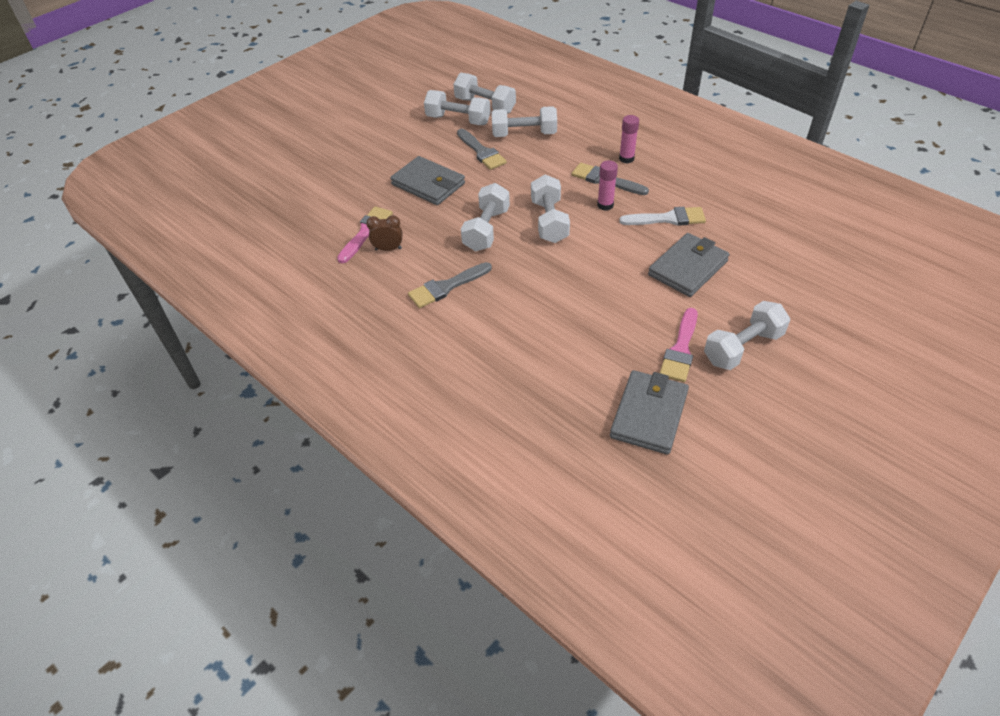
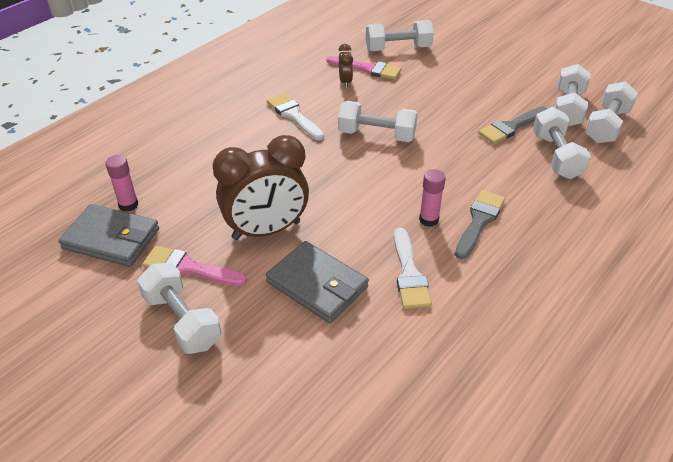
camera: 85 degrees right, 5 degrees down
(428, 184) = (445, 96): grey wallet -> none
(446, 287) = (294, 115): grey brush -> white brush
(549, 221) = (394, 176): white dumbbell -> white dumbbell (398, 49)
(626, 159) = (530, 242): pink glue stick -> pink glue stick (128, 205)
(626, 300) = (266, 230): none -> brown clock

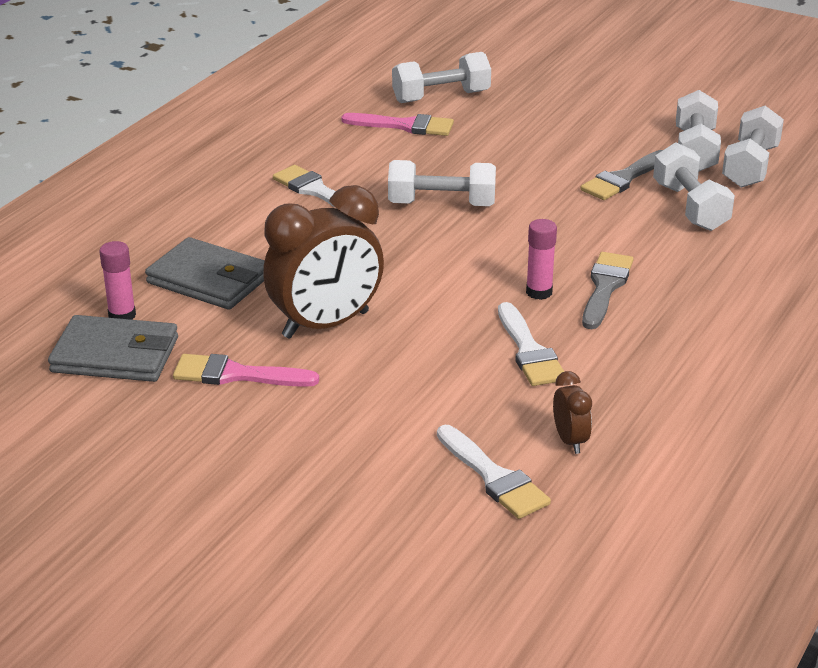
camera: 10 degrees left, 10 degrees down
(182, 320) = (250, 429): white dumbbell -> none
(317, 285) = (413, 374): grey wallet -> grey wallet (209, 280)
(345, 82) = (377, 144): brown clock -> brown clock (570, 441)
(353, 397) = (494, 477): none -> white brush

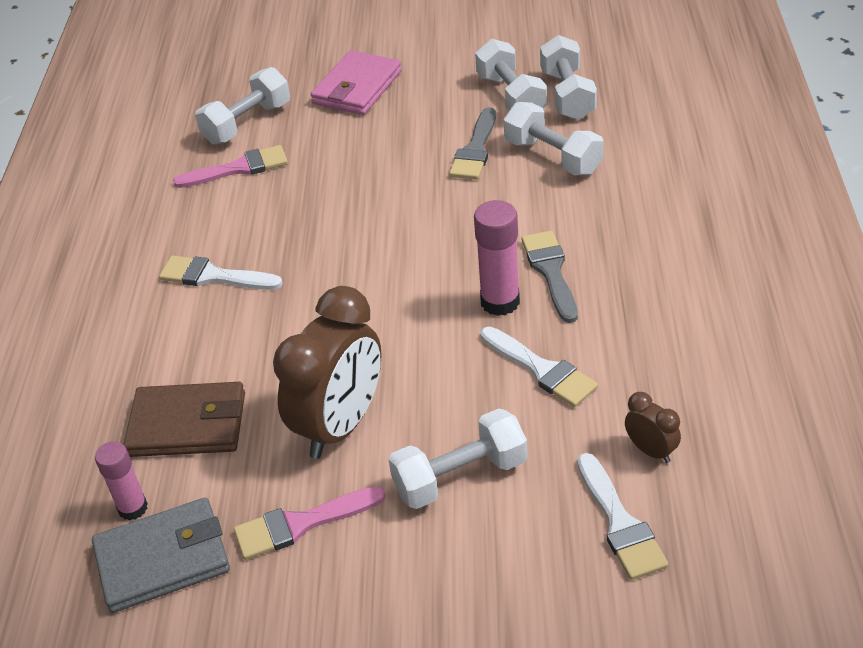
camera: 25 degrees left, 10 degrees up
(209, 280) = (187, 424): grey wallet -> brown wallet
(441, 204) = (340, 242): white dumbbell -> white dumbbell (460, 476)
(494, 477) = (620, 523): white brush -> white brush turned 45 degrees clockwise
(539, 292) = (500, 302): pink glue stick -> pink glue stick, size x1.51
(560, 101) = (357, 87): none -> pink wallet

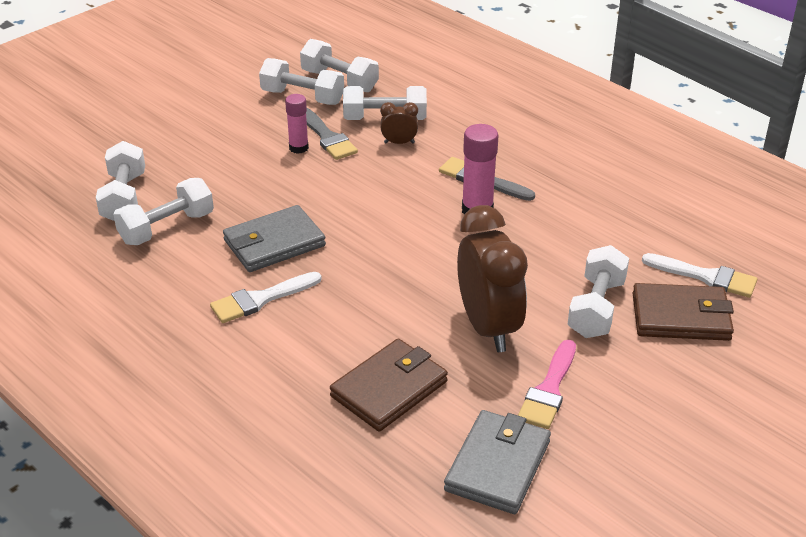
camera: 50 degrees left, 5 degrees down
(133, 508) = (431, 455): pink glue stick -> pink glue stick (298, 148)
(239, 168) = (167, 228): pink brush -> white dumbbell
(293, 230) = (274, 243): none -> grey wallet
(357, 87) = (178, 138): pink wallet -> none
(527, 546) = (680, 317): none -> brown wallet
(541, 370) = (555, 231): white brush -> none
(651, 450) = (668, 235): brown clock -> brown clock (399, 143)

